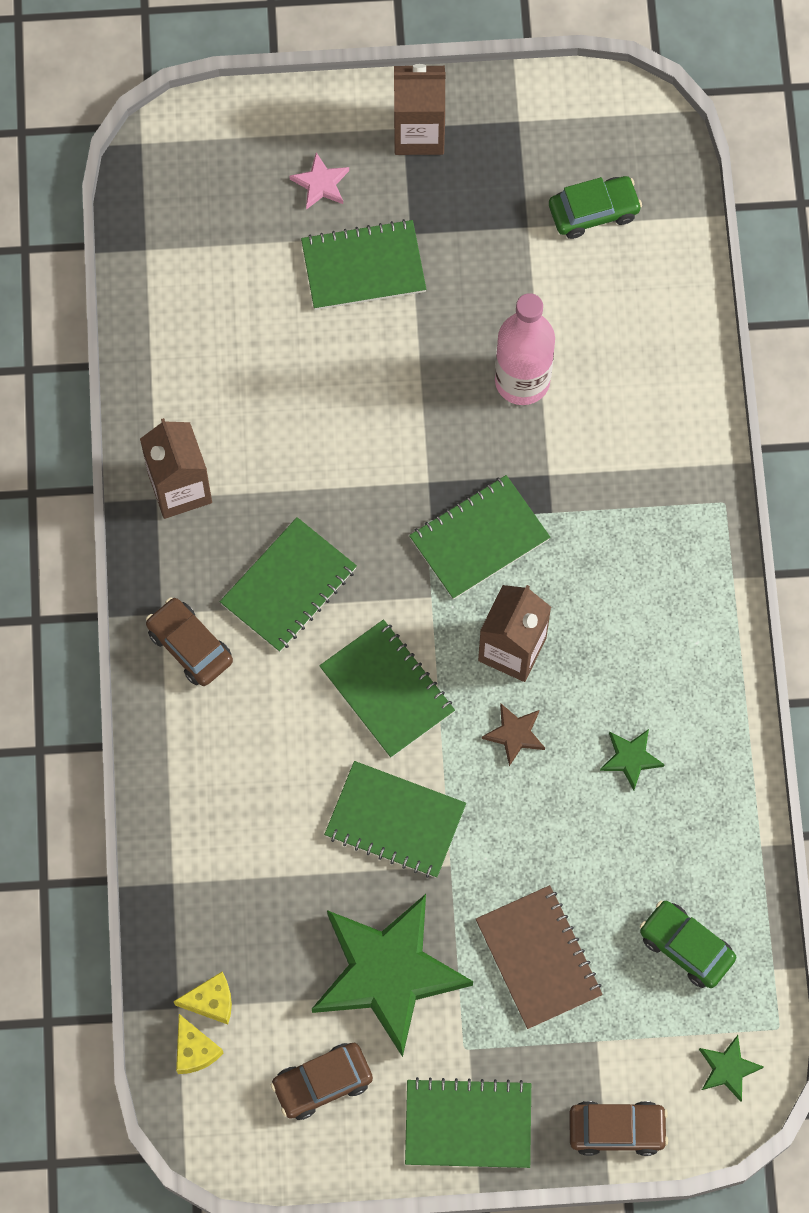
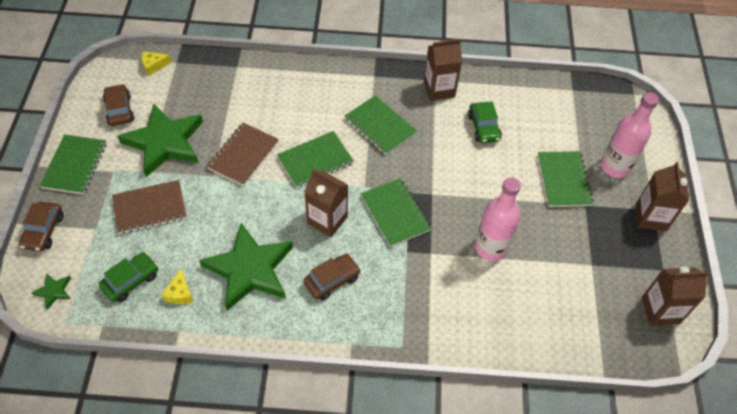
camera: 95 degrees right, 15 degrees down
(190, 646) = (355, 84): brown car -> brown car (332, 280)
(211, 1001) = (175, 74): yellow cheese -> yellow cheese (180, 293)
(321, 183) = (615, 167): pink star -> pink bottle
(395, 821) = (243, 155): green notebook -> brown notebook
(515, 734) = (277, 214): brown star -> none
(593, 131) = (660, 310): none -> brown carton
(593, 212) = (603, 302): green car -> green car (483, 127)
(631, 758) = (250, 269): green star -> green star, size x2.48

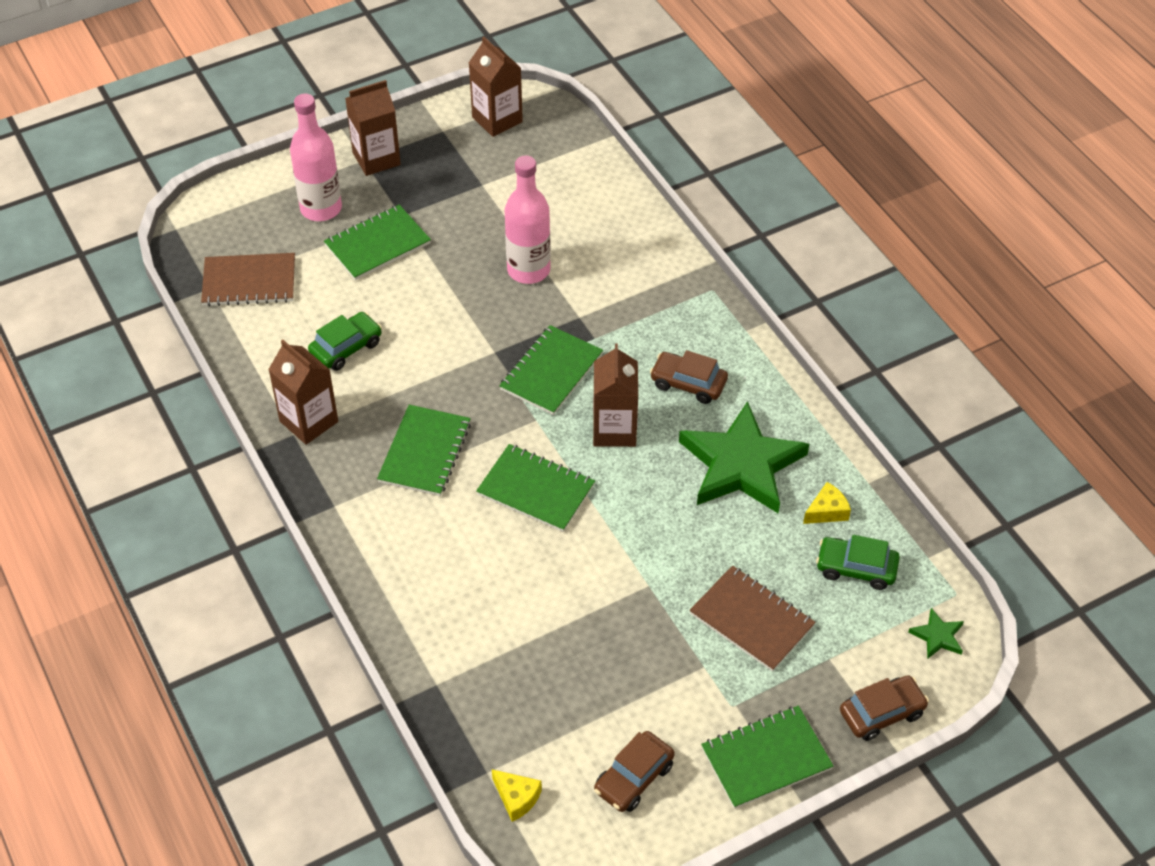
camera: 120 degrees left, 5 degrees down
(165, 142) = (642, 677): green star -> none
(243, 155) = (589, 572): brown notebook -> brown notebook (249, 282)

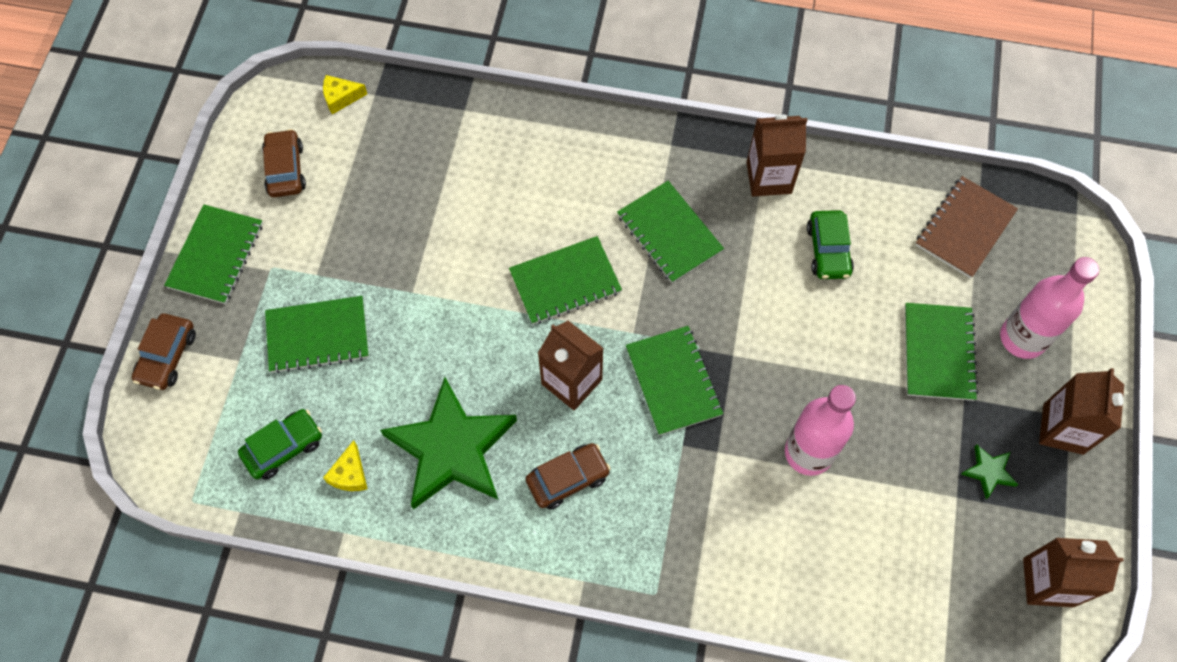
camera: 130 degrees right, 15 degrees up
(751, 620) = (318, 335): brown notebook -> green notebook
(938, 636) = (176, 451): green star -> green star (988, 472)

